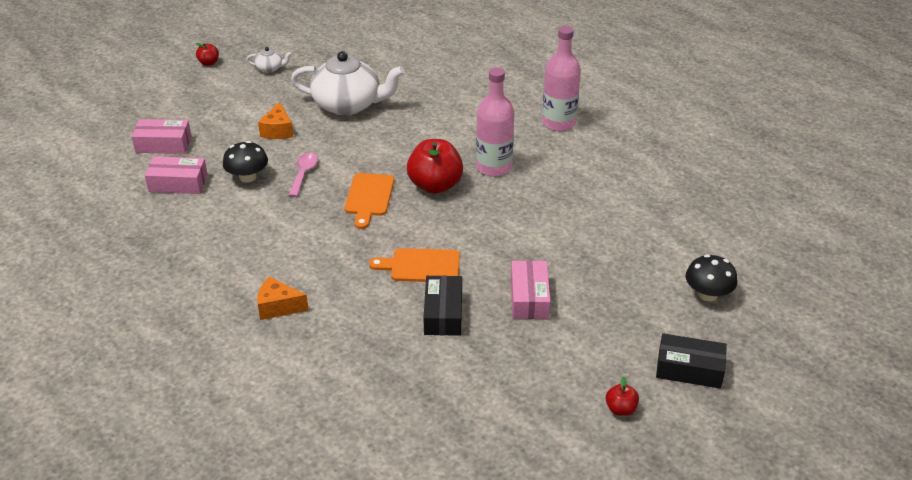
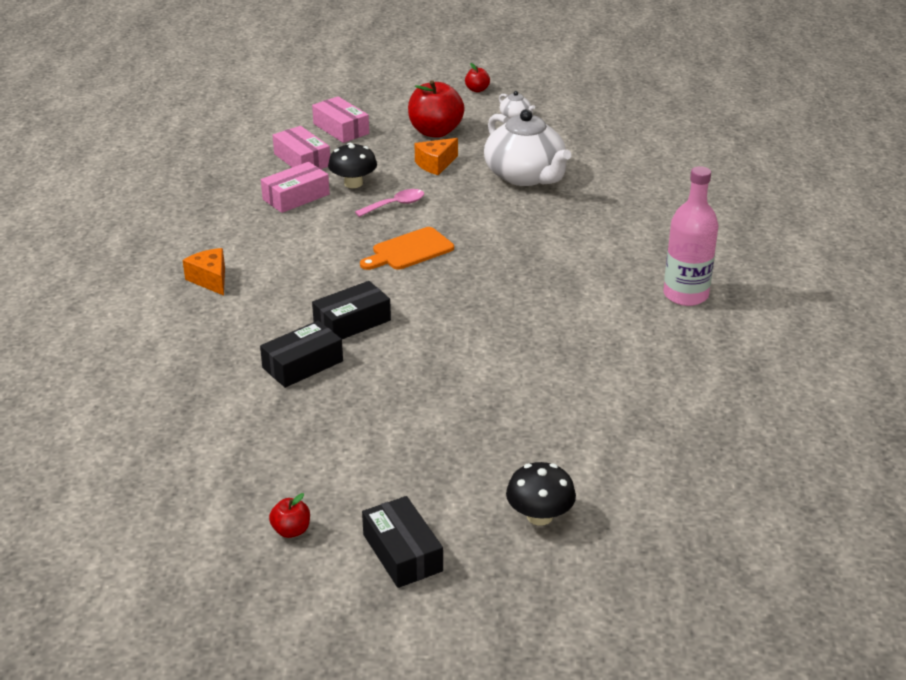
camera: 50 degrees right, 5 degrees down
(421, 266) = (352, 322): orange cutting board -> black box
(435, 185) = (476, 274): red apple -> red apple (435, 132)
(494, 167) = (553, 292): pink bottle -> none
(529, 298) = (385, 402): pink box -> pink box (296, 197)

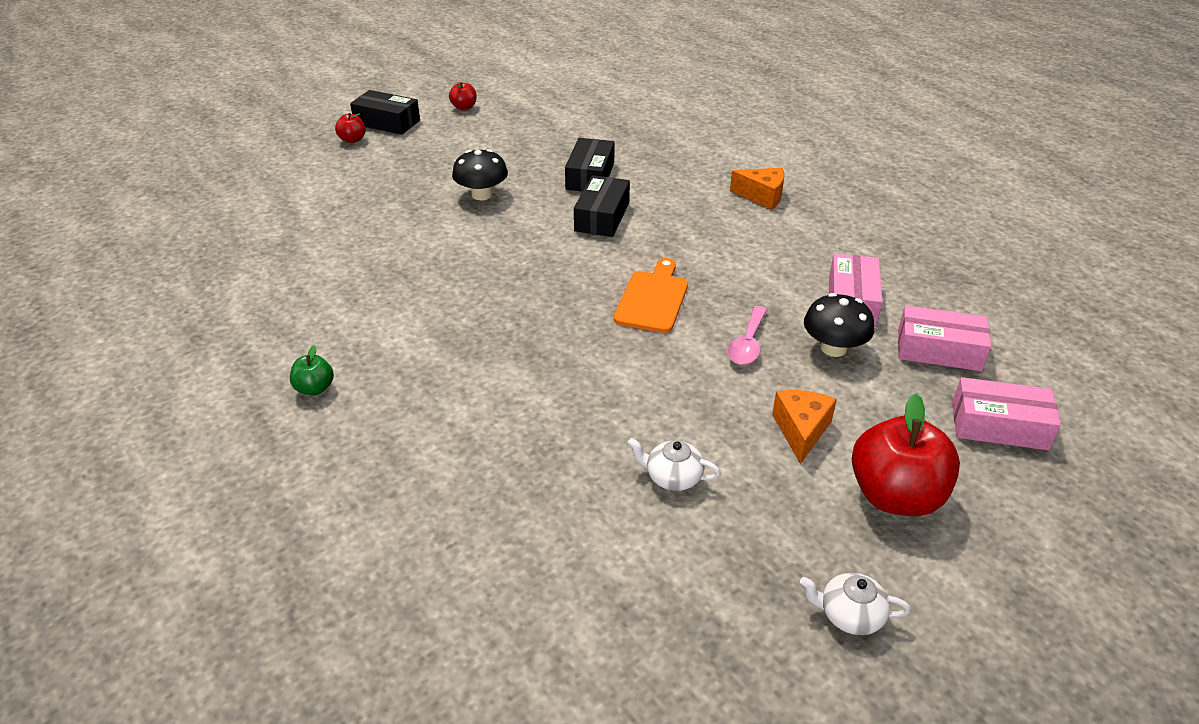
camera: 140 degrees right, 5 degrees up
(477, 90) = (1008, 659): red apple -> red apple (352, 140)
(525, 176) = (672, 477): white teapot -> white teapot, size x0.42
(539, 516) = (316, 166): black mushroom -> black mushroom (482, 195)
(685, 295) = (315, 388): pink bottle -> green apple

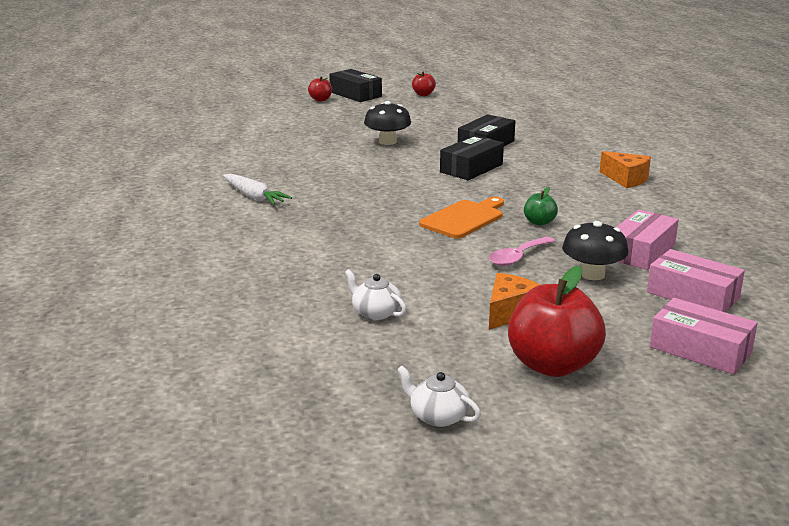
camera: 25 degrees right, 15 degrees down
(315, 388) = (167, 215): green apple -> green apple (539, 222)
(398, 326) = (254, 197): none -> white carrot

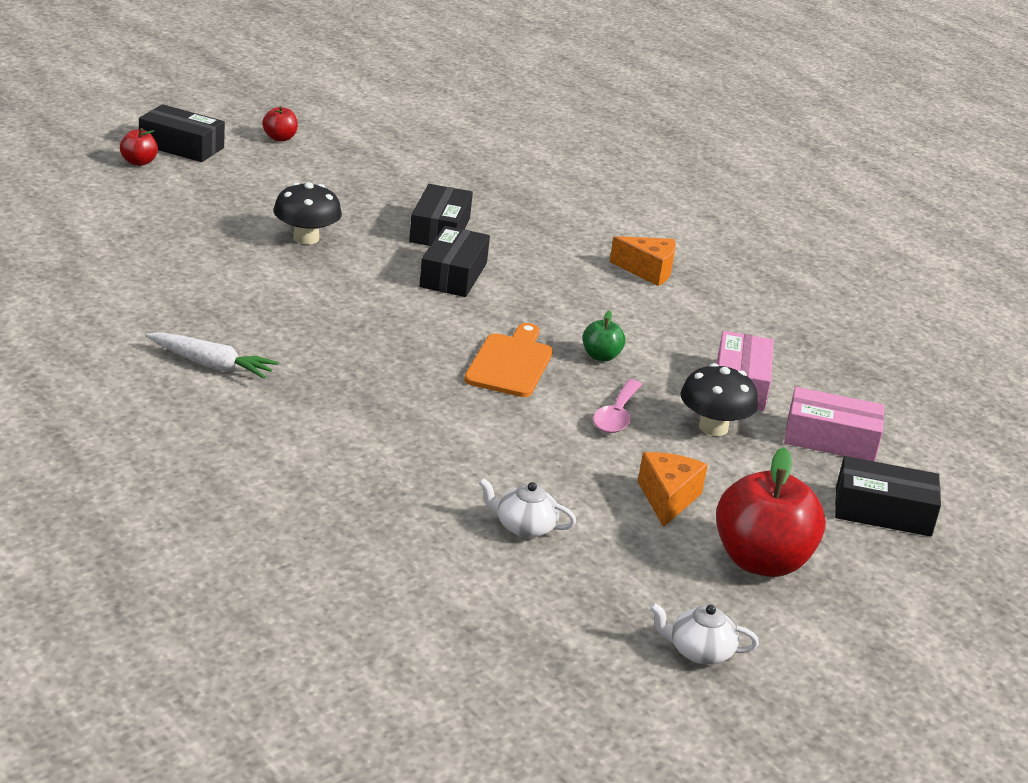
camera: 30 degrees left, 5 degrees up
(700, 350) = (883, 511): pink box -> black box

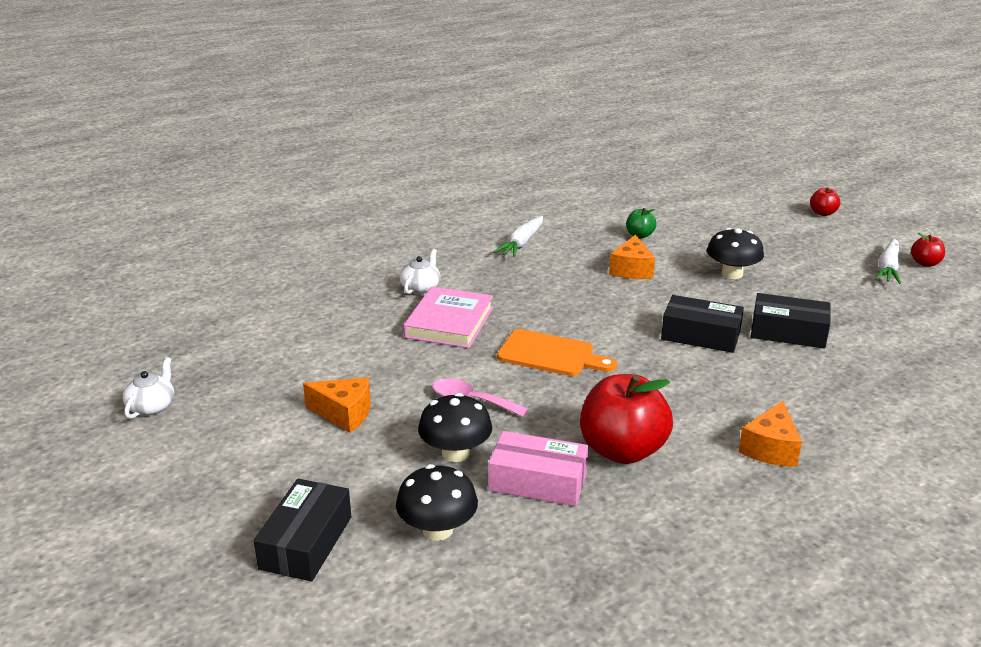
camera: 100 degrees right, 0 degrees up
(181, 146) = (867, 226): black box -> none
(291, 157) = (888, 268): none -> white carrot
(295, 295) = (631, 270): none -> orange cheese
(446, 426) = (449, 322): none -> pink book
(524, 527) = (317, 346): white teapot -> white teapot (421, 287)
(601, 356) = (574, 401): green apple -> green apple (639, 235)
(761, 562) = (248, 451): red apple -> red apple (622, 450)
(830, 439) = (437, 529): pink box -> black mushroom

